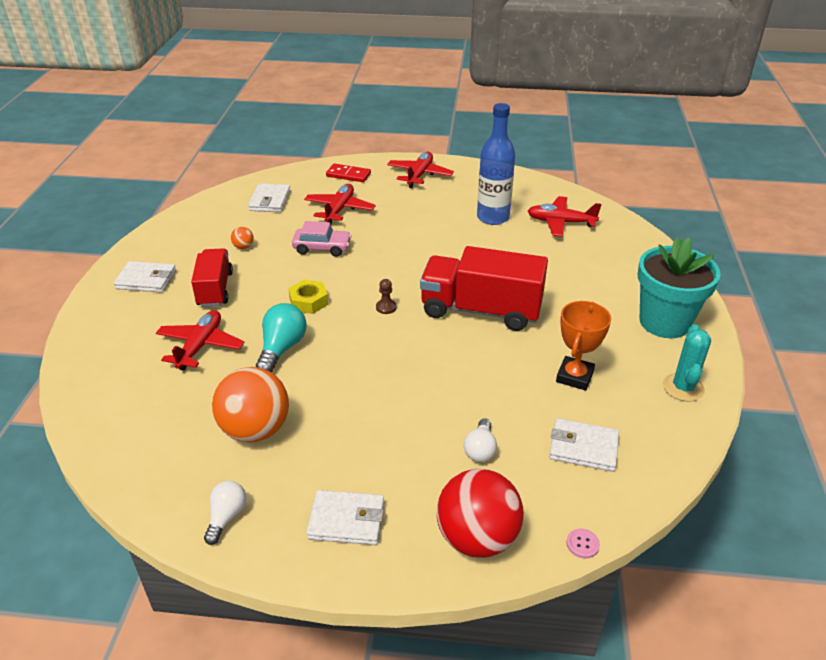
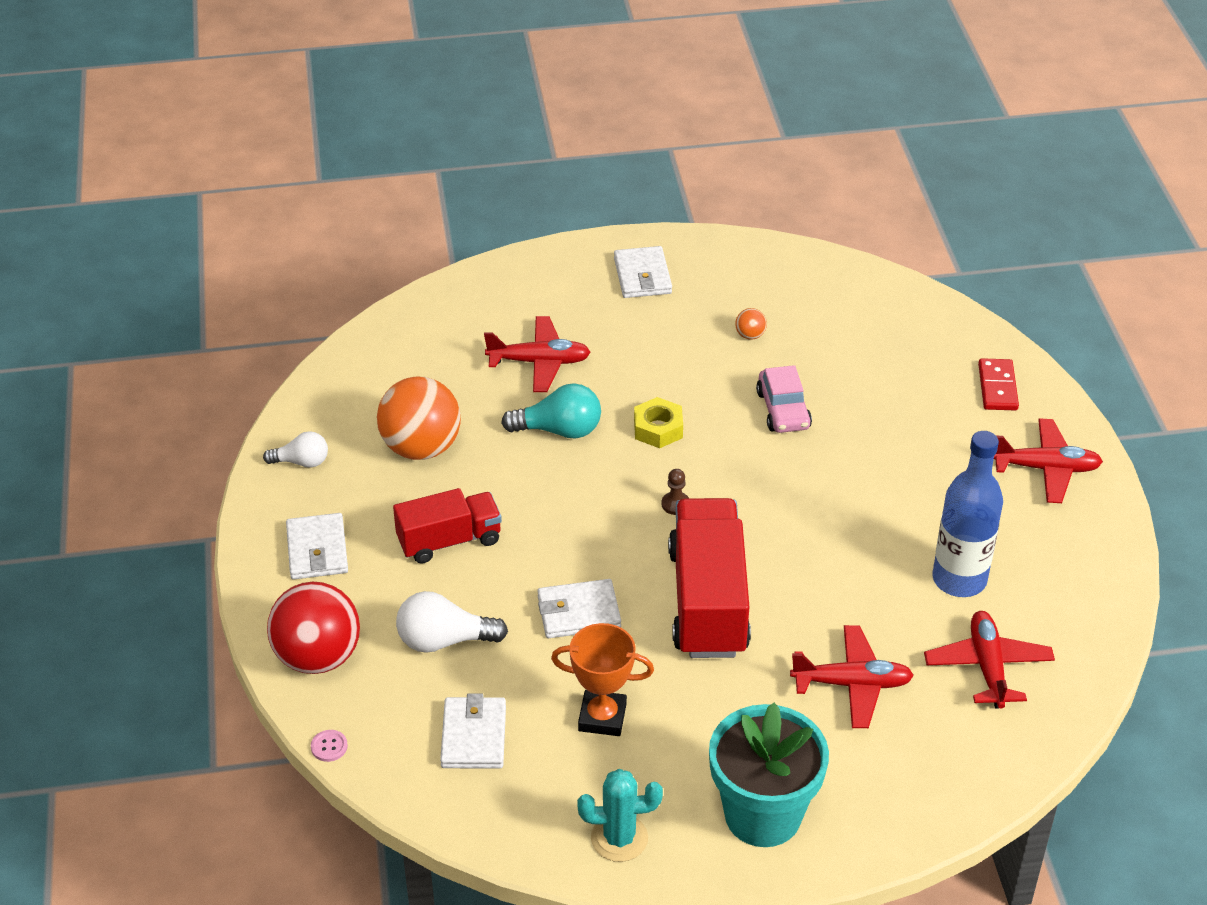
camera: 75 degrees right, 5 degrees up
(215, 289) = (648, 339): red truck -> red truck (449, 540)
(270, 201) = (876, 326): white wallet -> white wallet (578, 612)
(339, 209) = (891, 402): red plane -> red plane (852, 684)
(480, 449) = (444, 640): white light bulb -> white light bulb, size x1.54

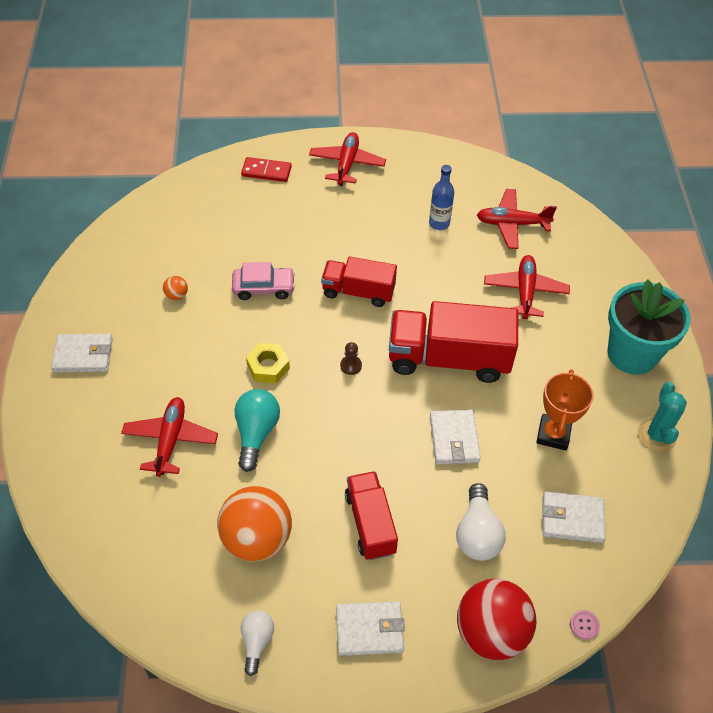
camera: 85 degrees left, 10 degrees up
(801, 501) = (358, 292): none -> red truck
(959, 579) = (439, 223): blue bottle -> blue bottle, size x0.59

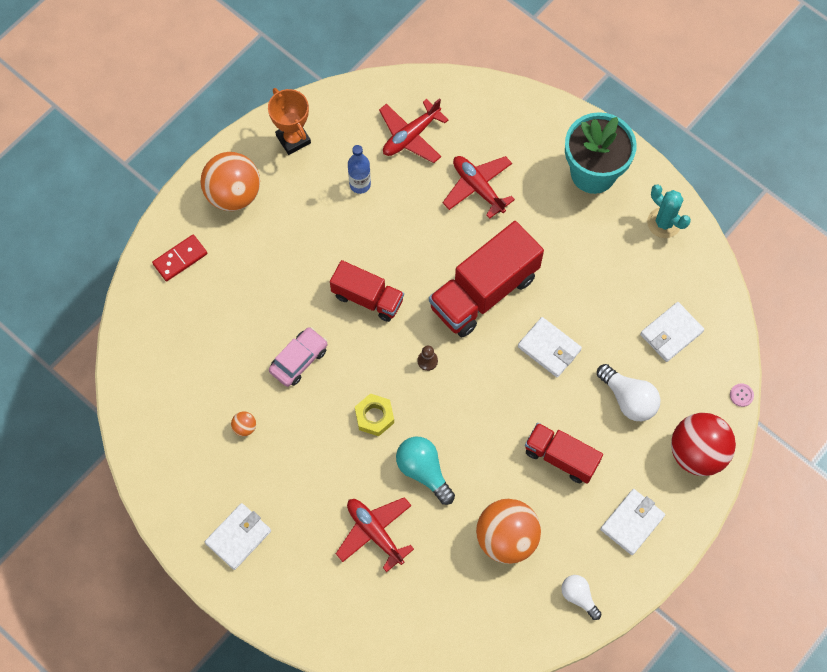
camera: 45 degrees left, 15 degrees up
(347, 164) = (233, 194): red plane -> orange ball
(358, 292) = (367, 298): red truck -> red truck turned 120 degrees counterclockwise
(553, 434) = (604, 284): orange trophy -> orange trophy (293, 139)

